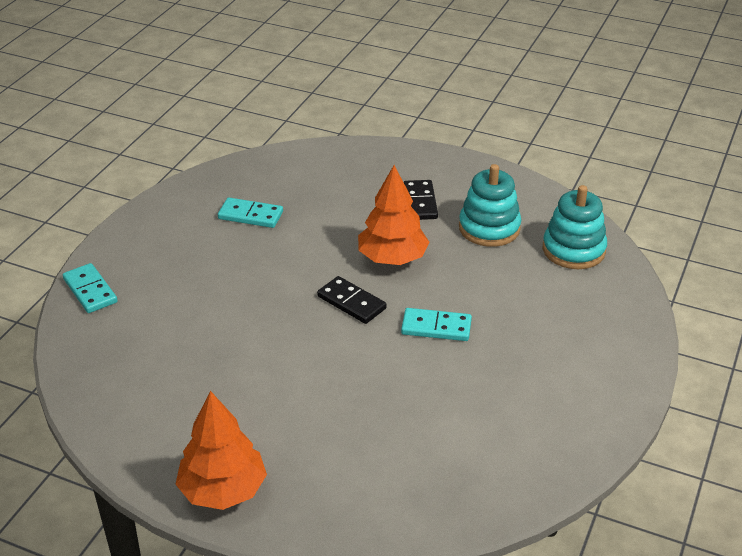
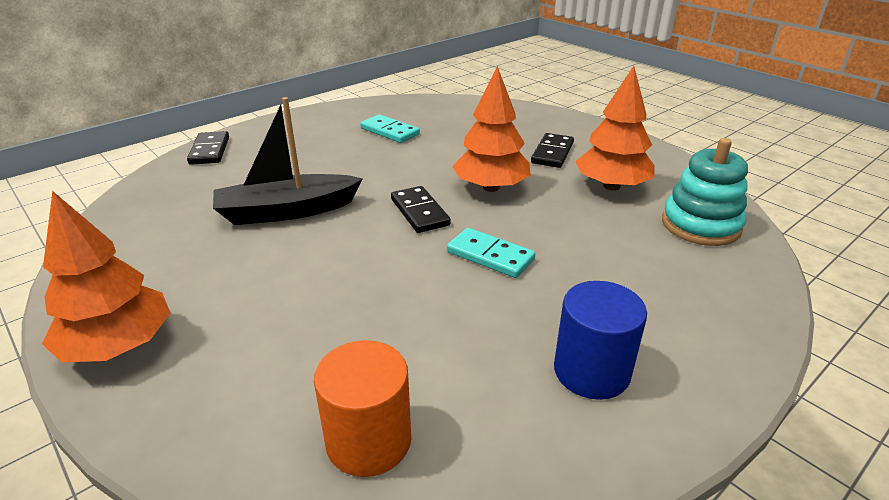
camera: 25 degrees right, 5 degrees down
(90, 290) = (210, 150): turquoise domino -> black domino
(237, 336) = (287, 211): none -> black boat
(451, 485) = (368, 440): none -> orange cylinder
(489, 228) = (611, 186): turquoise stacking toy -> orange tree
(556, 395) = (591, 371): none -> blue cylinder

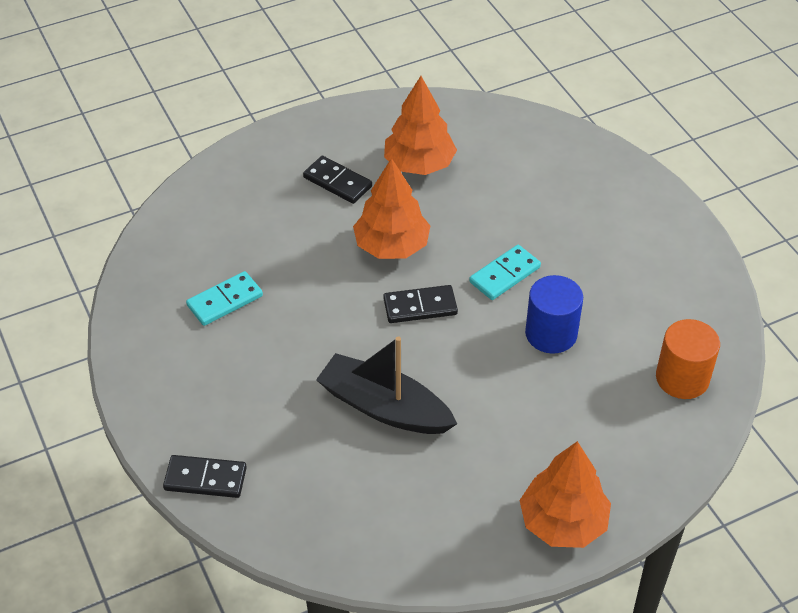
camera: 75 degrees left, 15 degrees up
(287, 211) = (384, 407): black boat -> black boat turned 120 degrees clockwise
(591, 371) = (646, 258): blue cylinder -> blue cylinder (551, 333)
(700, 225) = (499, 136): turquoise stacking toy -> none

